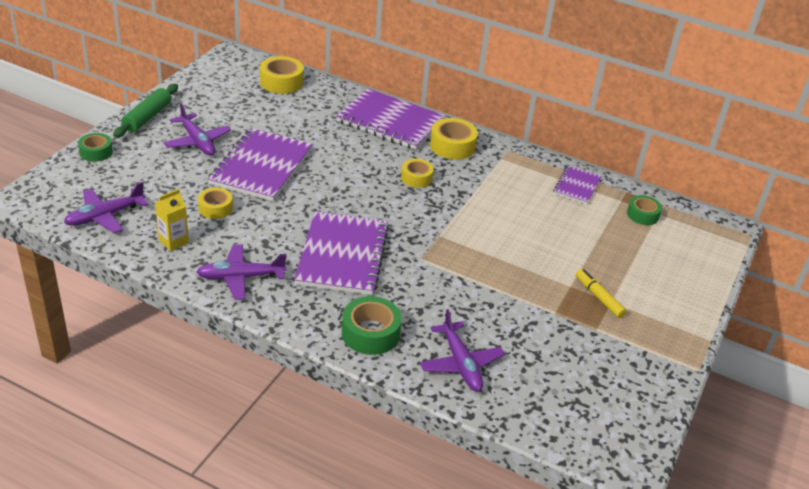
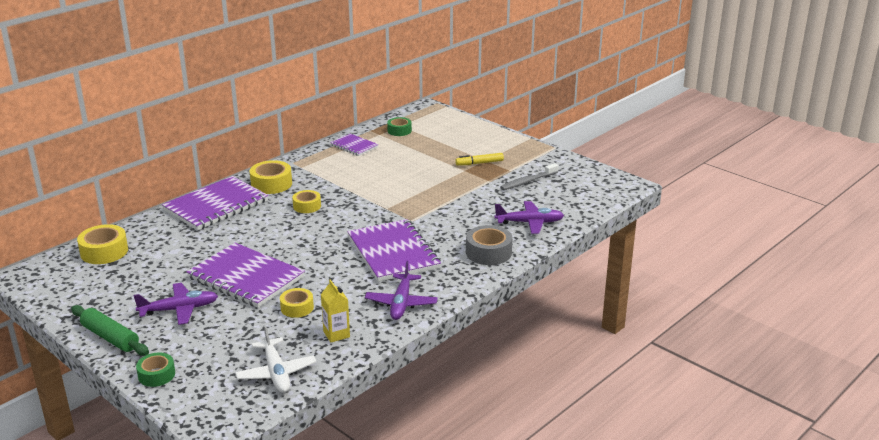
camera: 70 degrees left, 10 degrees down
(105, 216) = (276, 373): purple plane -> white plane
(342, 255) = (393, 252): purple notebook -> purple notebook turned 45 degrees clockwise
(370, 333) = (488, 252): green tape -> grey tape
(574, 350) = (527, 181): none -> grey toothbrush

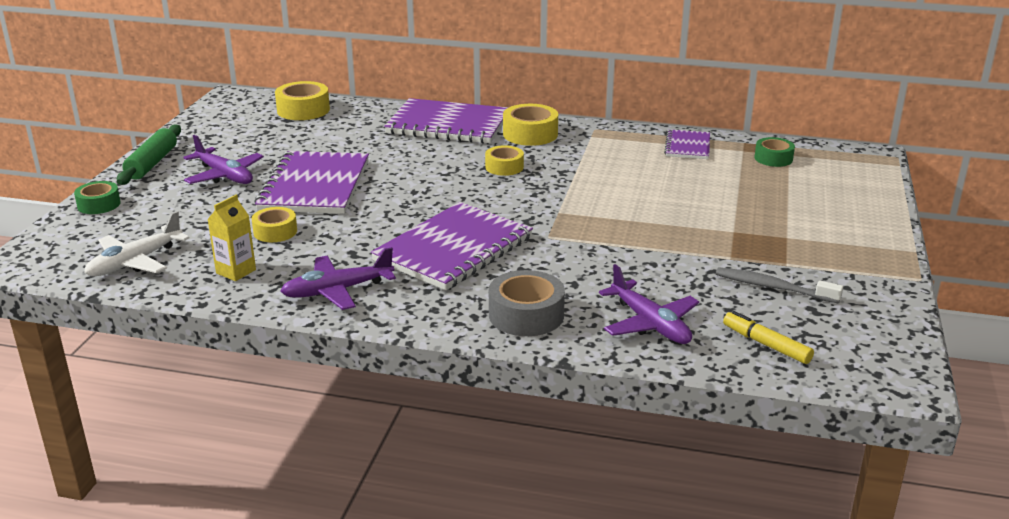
camera: 60 degrees right, 0 degrees up
(479, 163) = (771, 235): yellow marker -> yellow marker (766, 344)

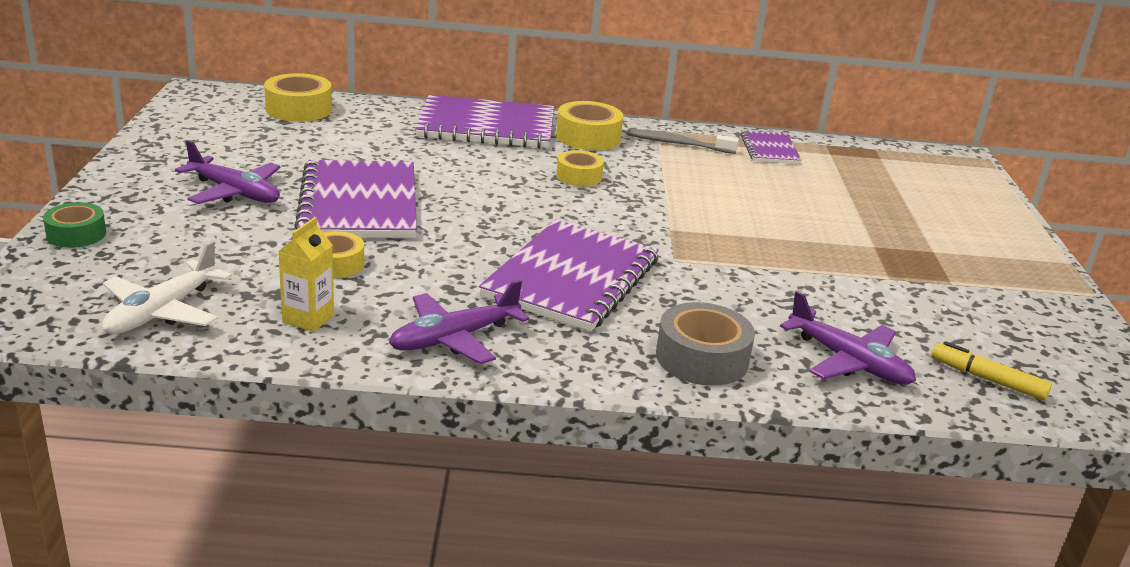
camera: 15 degrees left, 0 degrees up
(152, 163) = (128, 178): green rolling pin -> none
(773, 158) = (867, 162): green tape -> none
(773, 287) = (954, 310): grey toothbrush -> grey toothbrush (677, 144)

